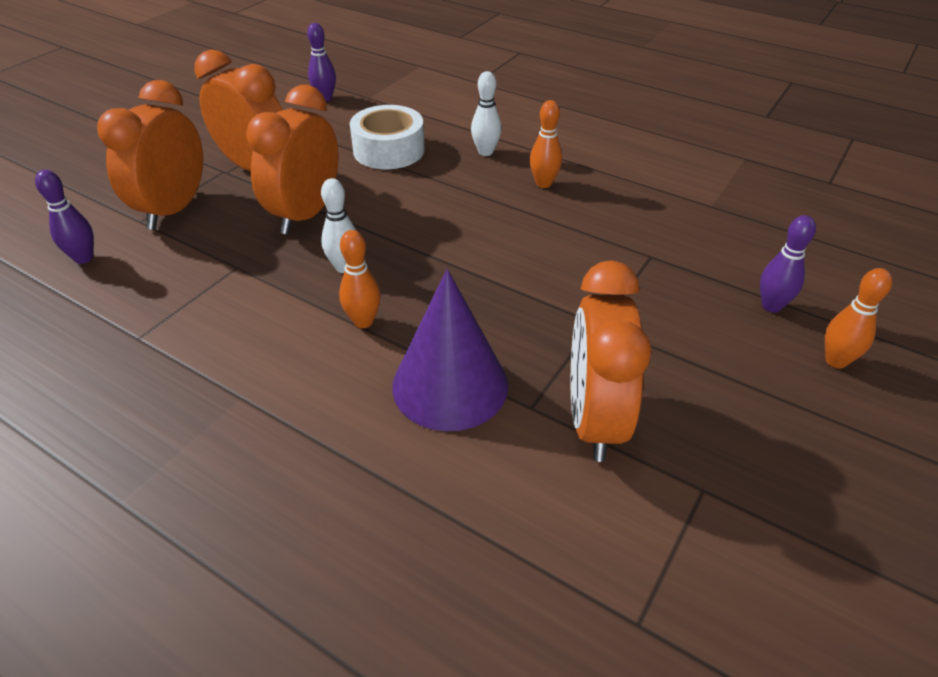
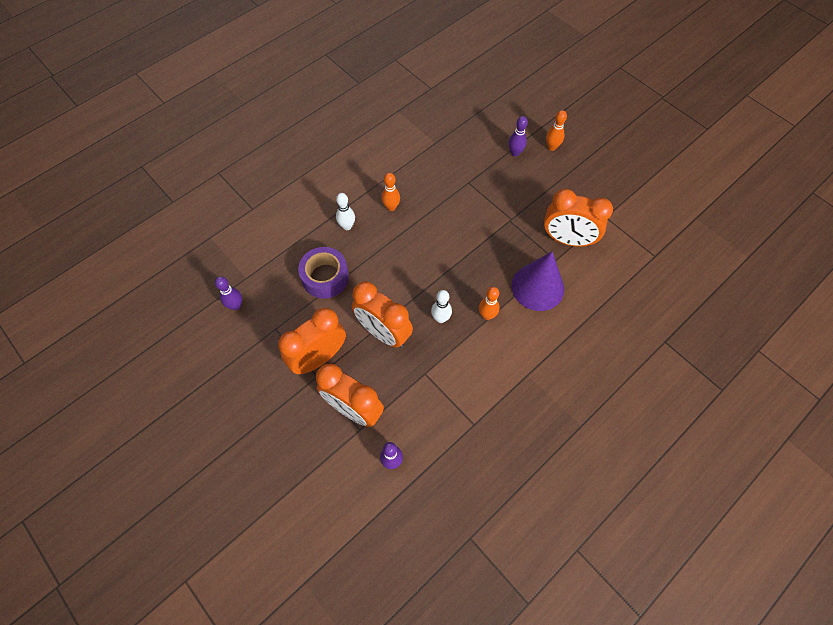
camera: 75 degrees left, 20 degrees up
(389, 150) = (325, 277): white tape -> purple tape

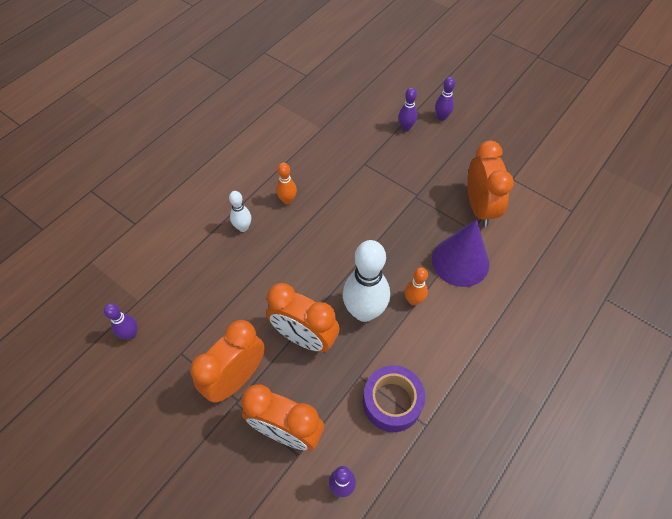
camera: 10 degrees left, 5 degrees down
(325, 277) = (228, 286): purple tape -> purple tape (392, 402)
(440, 318) = (364, 311): white bowling pin -> white bowling pin, size x1.99
(551, 147) = (441, 117): orange bowling pin -> purple bowling pin
(567, 240) = (479, 207): orange clock -> orange clock turned 105 degrees counterclockwise

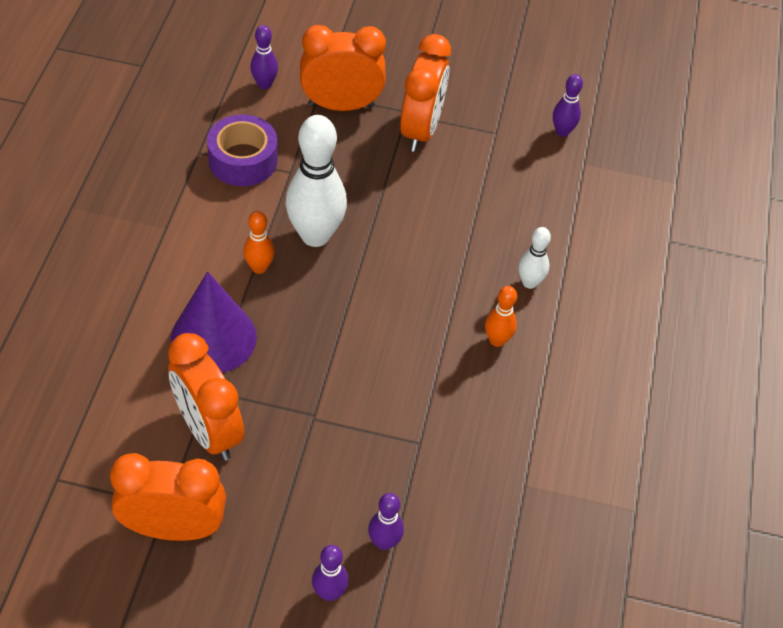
camera: 150 degrees right, 5 degrees down
(304, 338) = (371, 187): orange clock -> orange clock (174, 528)

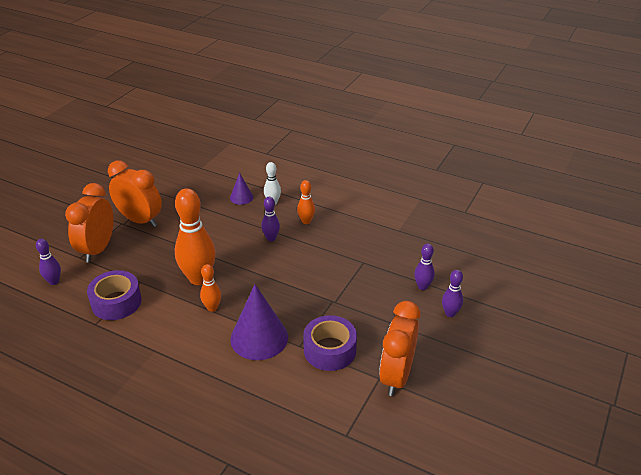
camera: 70 degrees left, 15 degrees down
(208, 430) = (330, 350): orange clock -> purple tape
(315, 235) = (199, 278): white bowling pin -> orange bowling pin
(526, 237) = (241, 197): none -> purple cone
(562, 131) = (174, 170): purple bowling pin -> purple bowling pin (271, 238)

